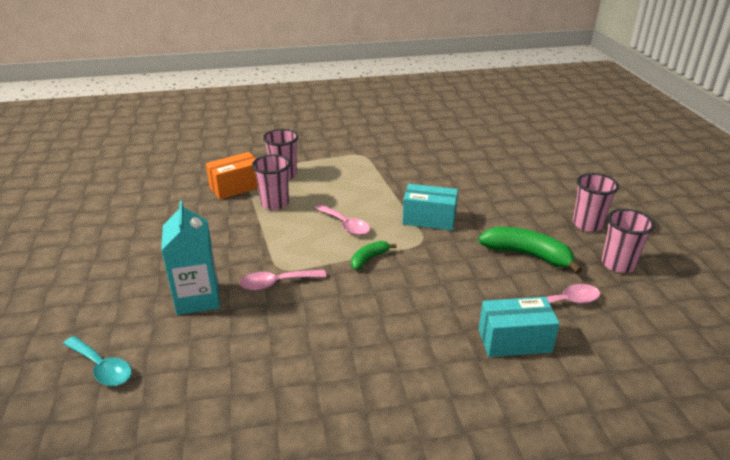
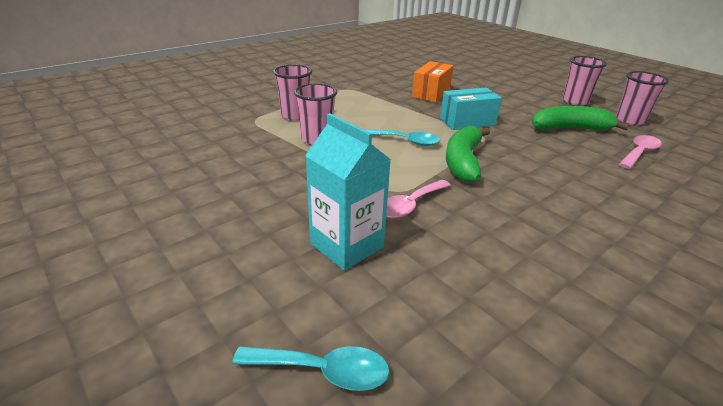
camera: 30 degrees left, 0 degrees up
(236, 187) = (258, 135): orange box -> orange box (431, 93)
(345, 225) = (406, 141): pink spoon -> turquoise spoon
(369, 259) = (463, 161): green banana -> green banana, size x1.82
(514, 341) = (653, 188): turquoise box -> none

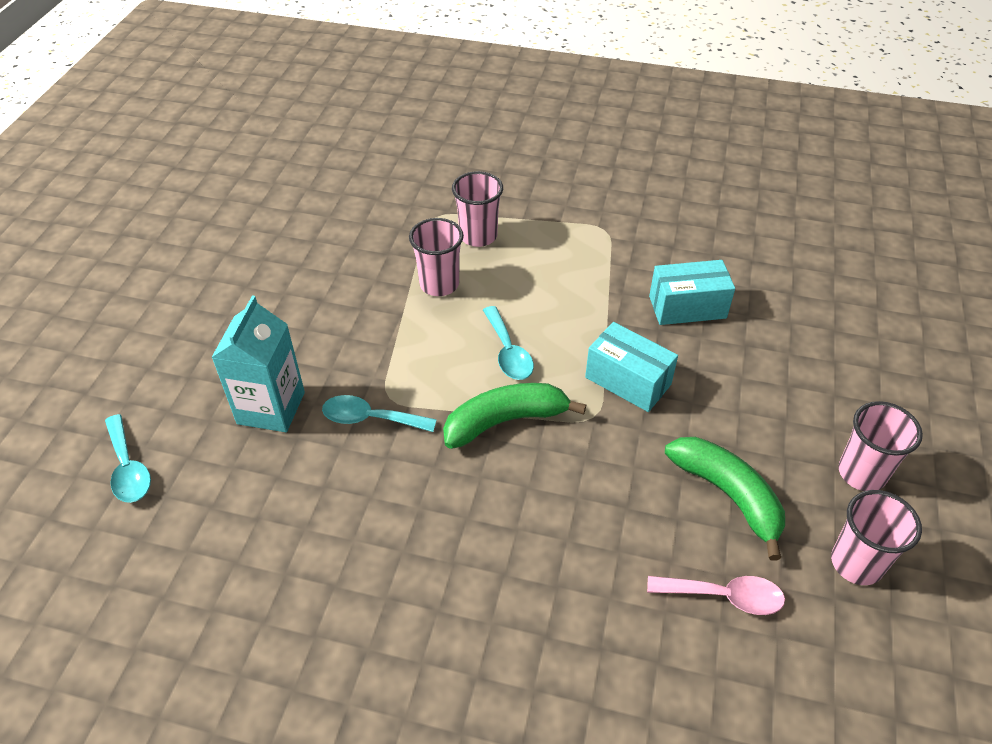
camera: 55 degrees right, 15 degrees up
(410, 205) = (370, 418): pink spoon -> turquoise spoon
(431, 93) = (687, 307): orange box -> turquoise box

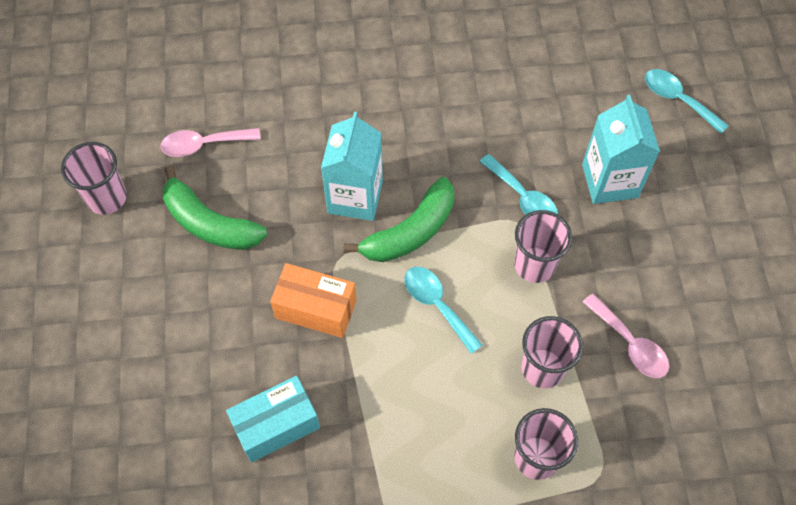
camera: 160 degrees right, 15 degrees up
(354, 280) = (630, 344): none -> pink spoon
(370, 418) = (523, 198): turquoise spoon -> turquoise spoon turned 60 degrees clockwise
(551, 474) = (355, 197): none -> turquoise carton
(628, 381) = (316, 309): turquoise box -> orange box
(861, 473) = (98, 278): pink cup -> pink cup (534, 265)

